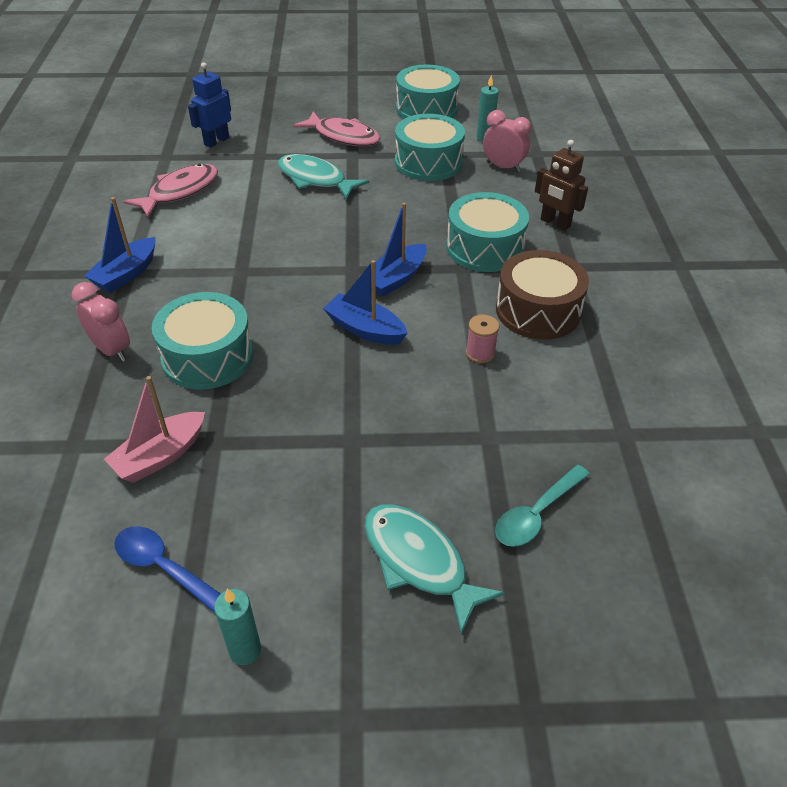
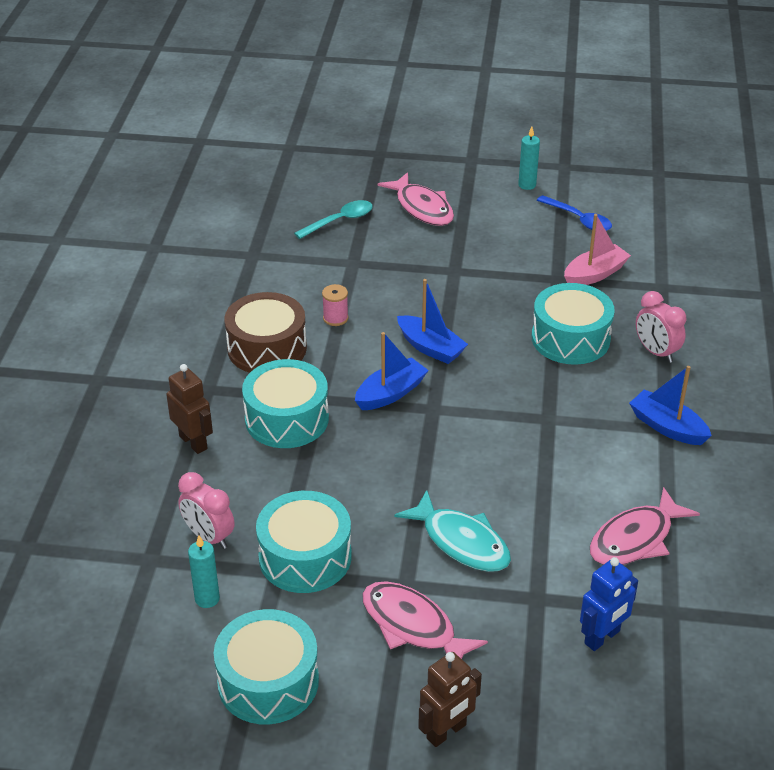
camera: 170 degrees left, 5 degrees down
(126, 274) = (667, 427): blue boat -> blue boat turned 90 degrees counterclockwise
(315, 99) = (446, 732): none -> brown robot
(419, 561) = (422, 208): turquoise fish -> pink fish

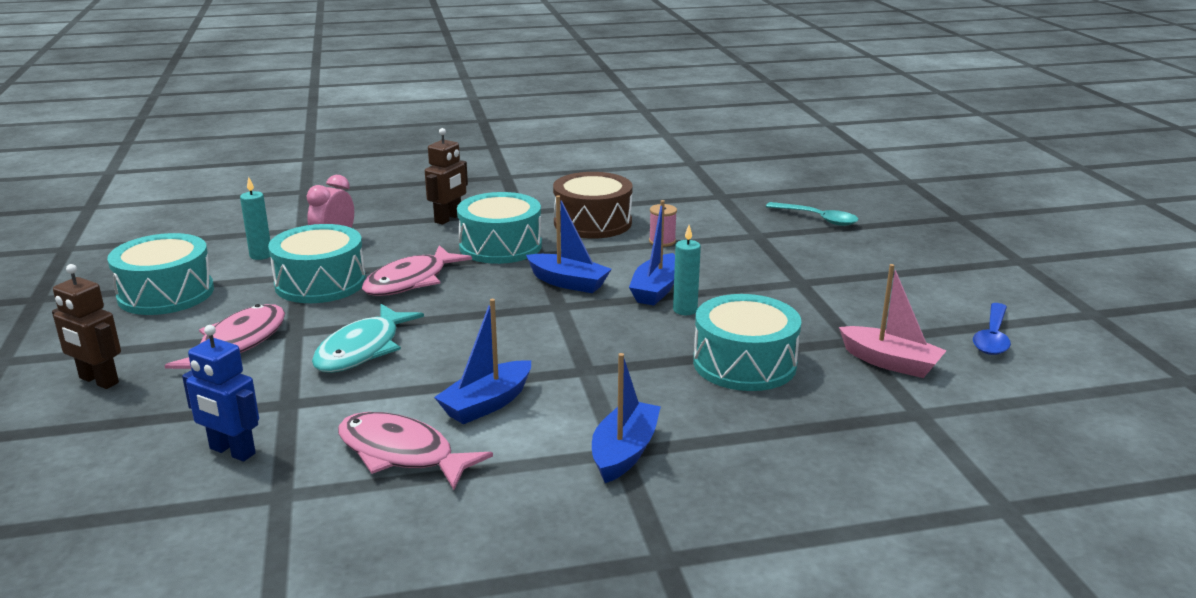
camera: 70 degrees right, 15 degrees down
(422, 208) = (891, 250): pink fish -> pink fish (410, 281)
(527, 185) = (1017, 297): turquoise candle -> turquoise candle (685, 310)
(580, 482) = (487, 404): none -> blue boat
(656, 352) = (772, 425): pink clock -> none

